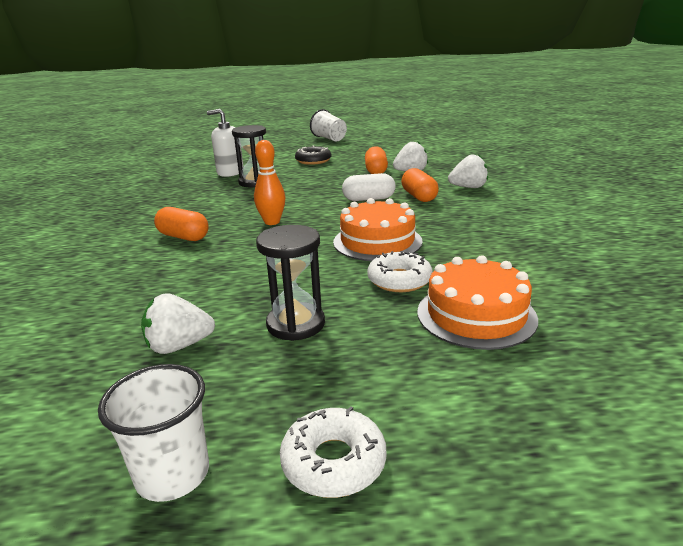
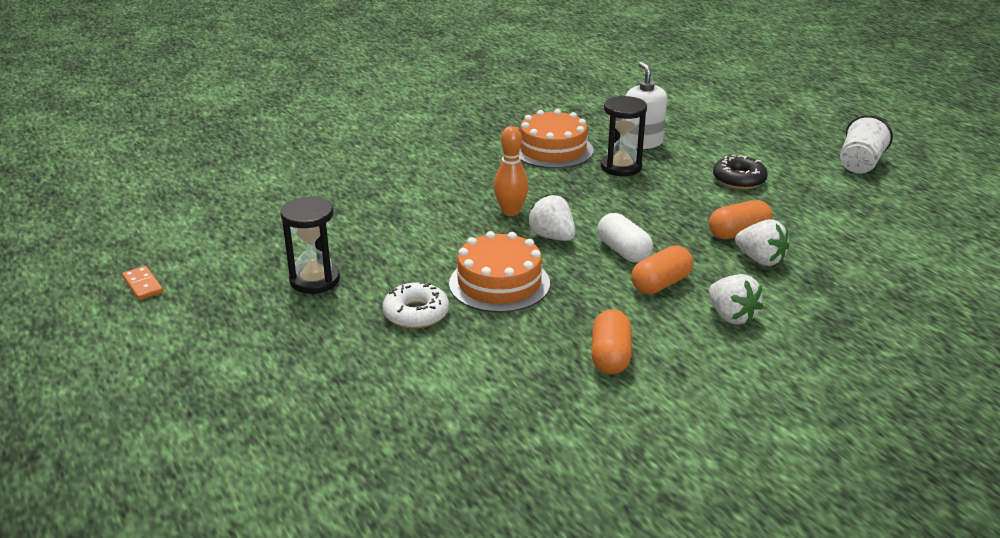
camera: 65 degrees right, 5 degrees up
(173, 474) = (143, 285): white cup -> orange domino
(179, 346) = (266, 242): white strawberry -> white strawberry (552, 237)
(183, 237) = (445, 179): orange capsule -> orange capsule (610, 356)
(333, 462) = (164, 335): white donut -> none
(476, 315) = (367, 366): orange cake -> orange cake (553, 150)

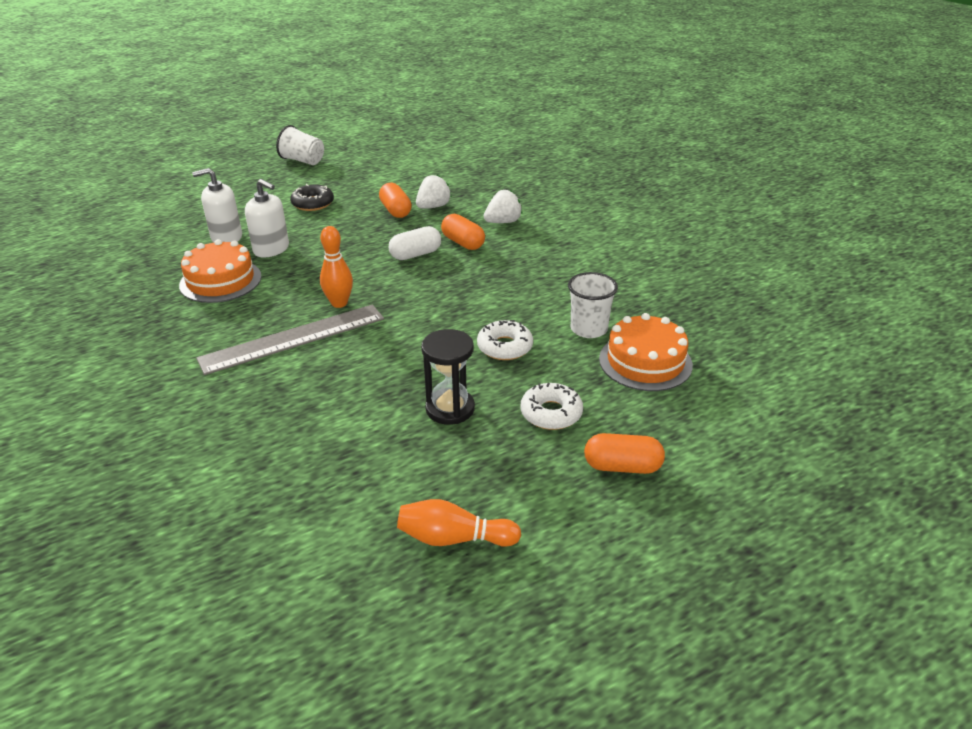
camera: 90 degrees left, 5 degrees up
(143, 285) = (454, 538): orange domino -> orange bowling pin
(289, 341) = (551, 413): none -> white donut
(447, 193) = (293, 338): none -> grey ruler
(447, 378) = (589, 329): none -> white cup
(499, 283) = (459, 308): orange cake -> orange cake (645, 362)
(552, 237) = (388, 284): white strawberry -> none
(610, 356) = (553, 265): orange capsule -> orange capsule (622, 466)
(621, 167) = (271, 249): black hourglass -> white soap dispenser

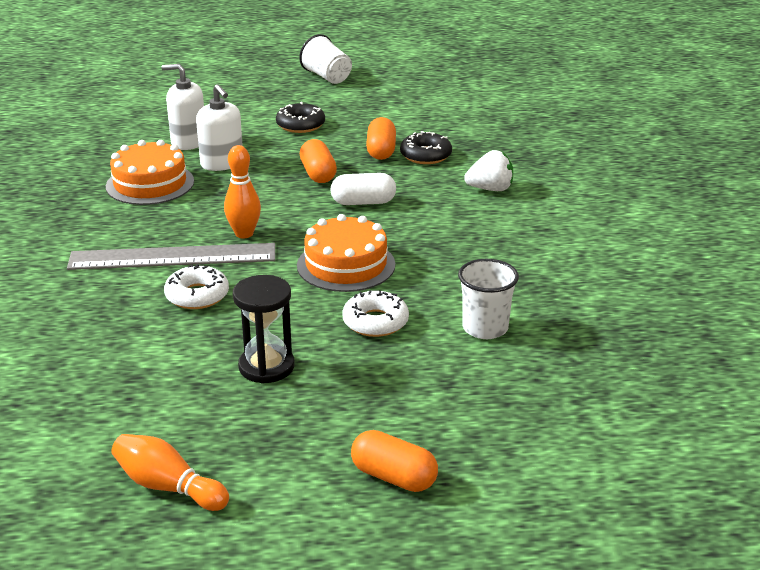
camera: 25 degrees right, 5 degrees down
(433, 207) = (425, 155): white strawberry -> black donut
(463, 243) = (425, 202): orange capsule -> orange capsule (318, 174)
(551, 413) = (365, 402): white donut -> white donut (197, 295)
(645, 362) = (518, 380): orange cake -> orange cake (346, 265)

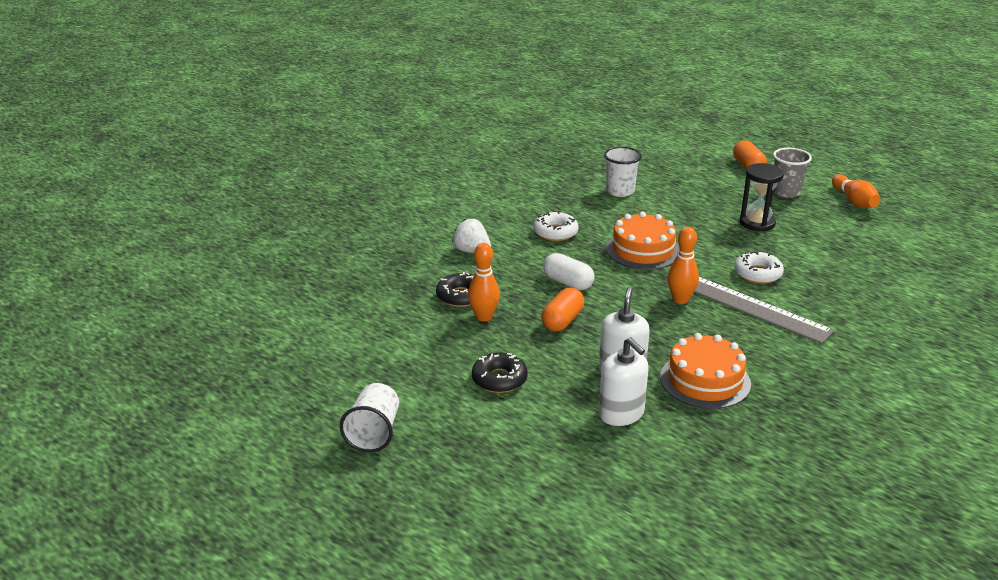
camera: 135 degrees left, 0 degrees up
(283, 449) = (786, 192): none -> grey cup
(375, 322) = (671, 216): white donut -> white donut (555, 232)
(381, 151) = (484, 317): orange capsule -> orange bowling pin

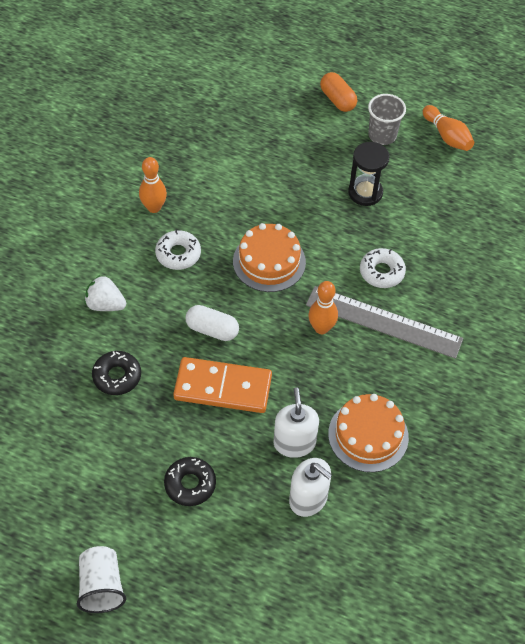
camera: 20 degrees left, 25 degrees up
(484, 317) = (148, 401): orange bowling pin -> orange bowling pin (154, 207)
(562, 321) = (223, 387): orange capsule -> orange domino
(620, 191) = (223, 170): white cup -> none

